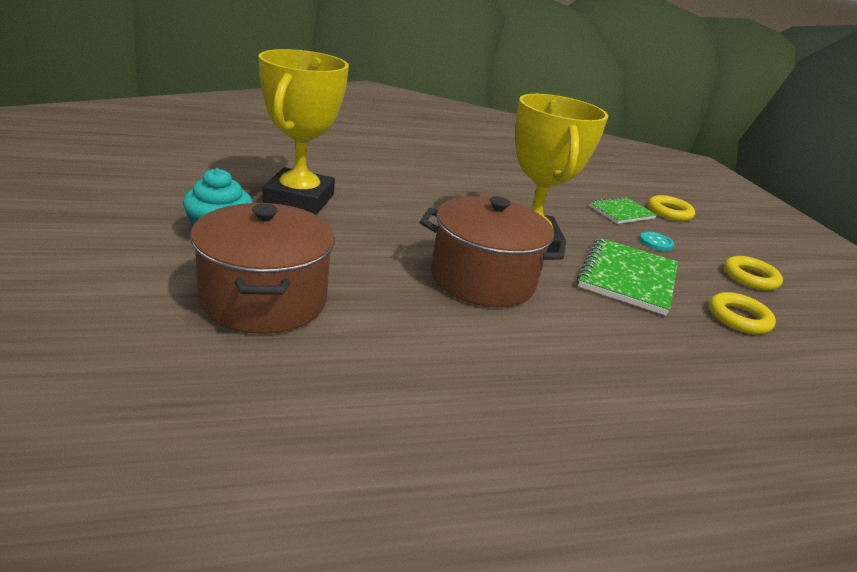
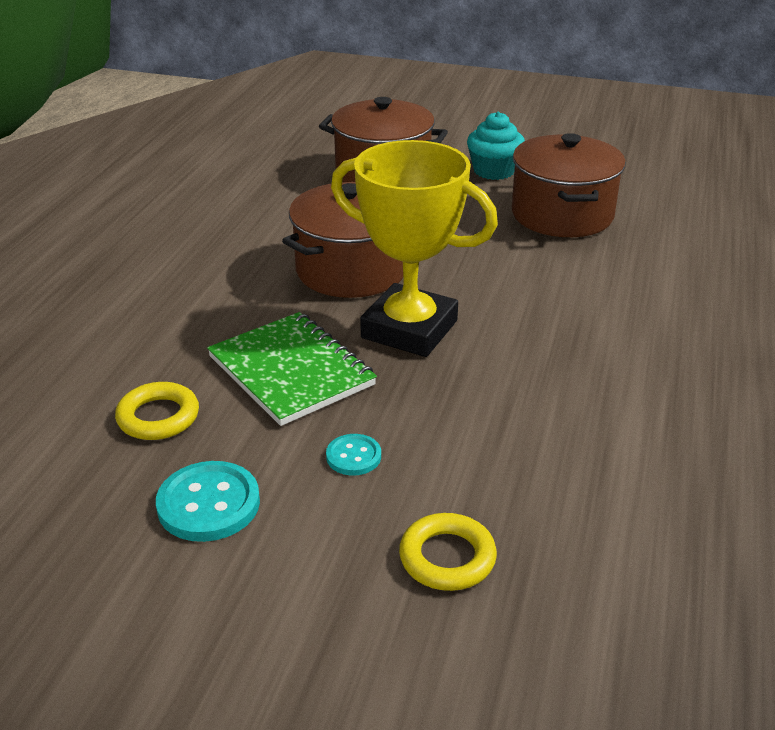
camera: 125 degrees right, 5 degrees up
(299, 199) = (562, 214): yellow trophy -> brown pot
(621, 212) = (466, 477): green notebook -> none
(750, 277) = (208, 504): yellow ring -> turquoise button

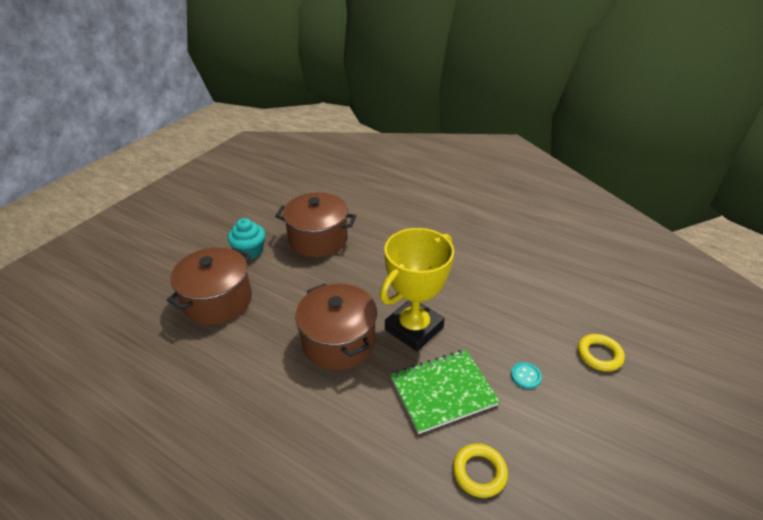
camera: 75 degrees left, 5 degrees up
(208, 504) = (563, 451): turquoise button -> none

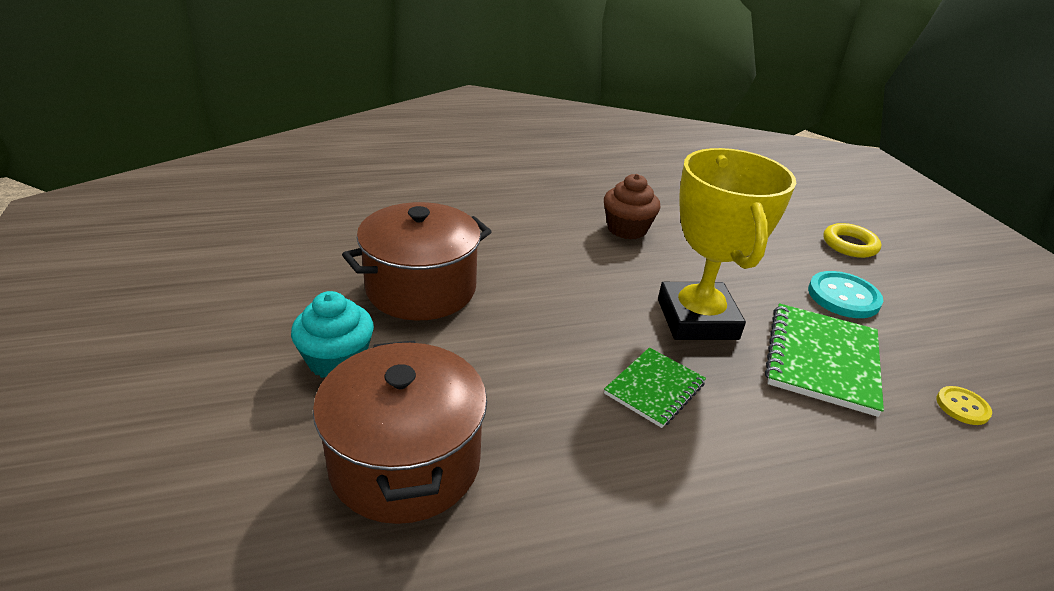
camera: 50 degrees left, 5 degrees down
(339, 342) = (655, 389): brown pot -> green notebook
(461, 263) = (627, 229): none -> brown cupcake
(479, 472) = (962, 407): yellow ring -> yellow button
(525, 376) = (843, 297): turquoise button -> turquoise button, size x1.74

